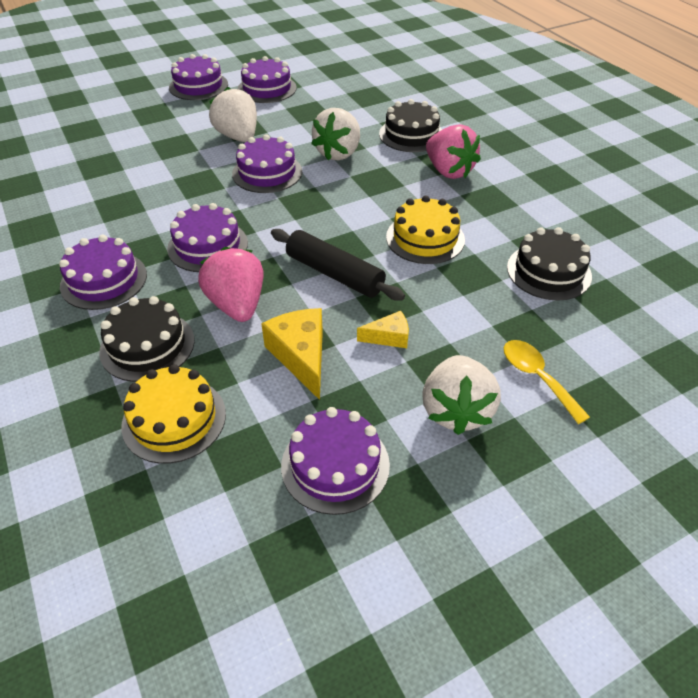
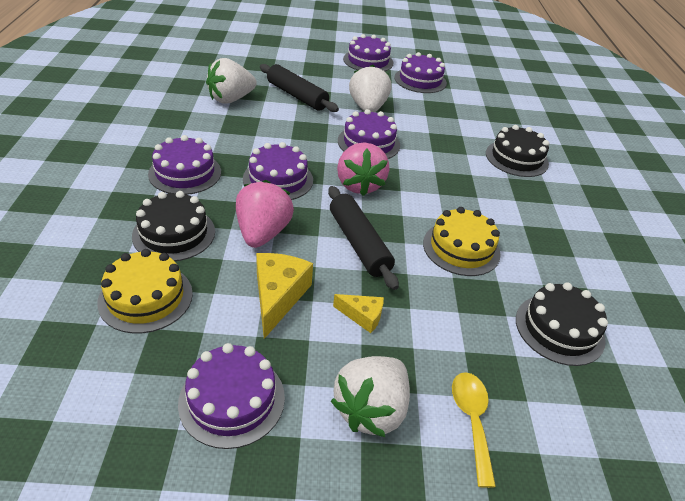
camera: 25 degrees right, 5 degrees down
(154, 151) = (297, 96): none -> black rolling pin
(338, 153) = (440, 150): white strawberry -> white strawberry (231, 99)
(448, 171) = (528, 201): pink strawberry -> pink strawberry (359, 185)

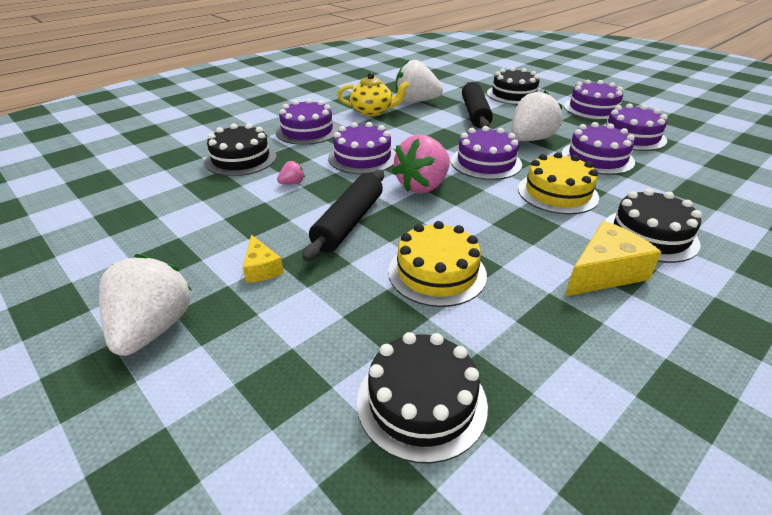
camera: 50 degrees right, 5 degrees down
(146, 297) = (166, 183): yellow cake -> yellow cake (557, 193)
(210, 125) = (373, 111): none -> yellow teapot
(232, 399) = (102, 261): purple cake -> purple cake (597, 158)
(263, 233) = (292, 183): pink strawberry -> pink strawberry, size x0.43
(278, 296) = (232, 223): yellow cheese -> yellow cheese (604, 272)
(297, 64) = (514, 95): none -> black cake
(371, 409) = (153, 329): white strawberry -> white strawberry turned 105 degrees clockwise
(471, 420) = (199, 399): yellow spoon -> none

